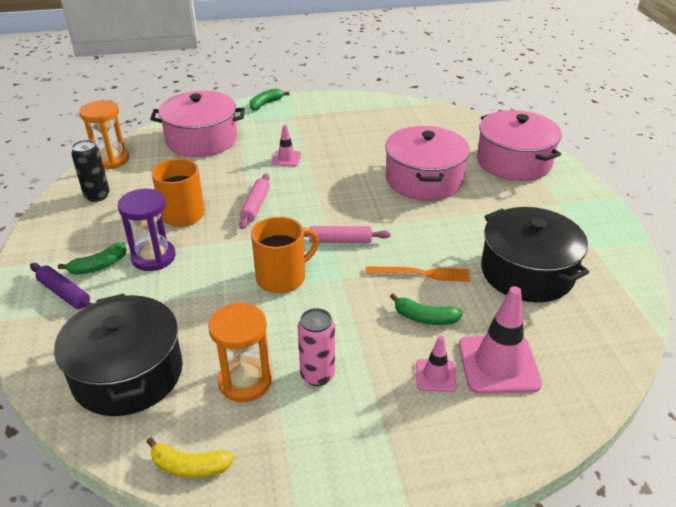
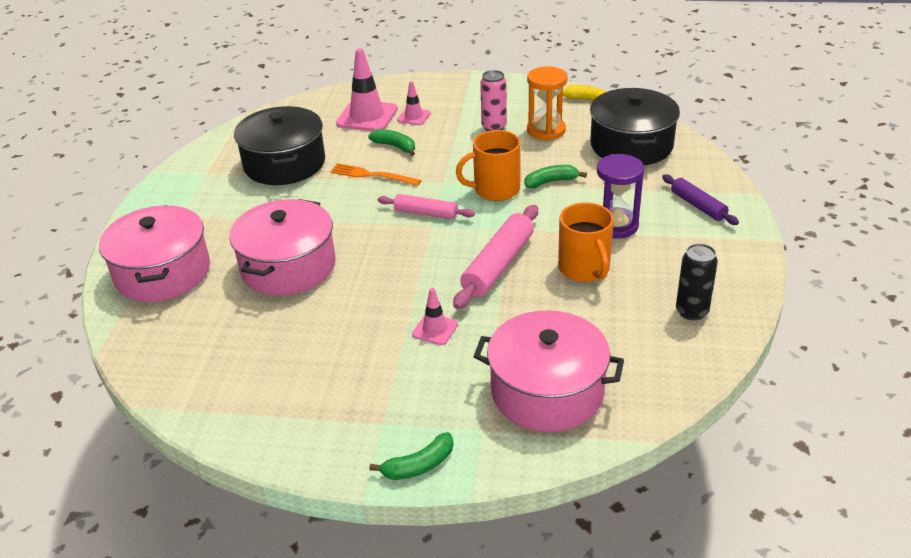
camera: 160 degrees left, 0 degrees up
(99, 266) = (670, 225): green banana -> green banana (551, 182)
(111, 160) = (685, 374): orange hourglass -> none
(255, 206) = (498, 265): pink rolling pin -> pink rolling pin, size x1.61

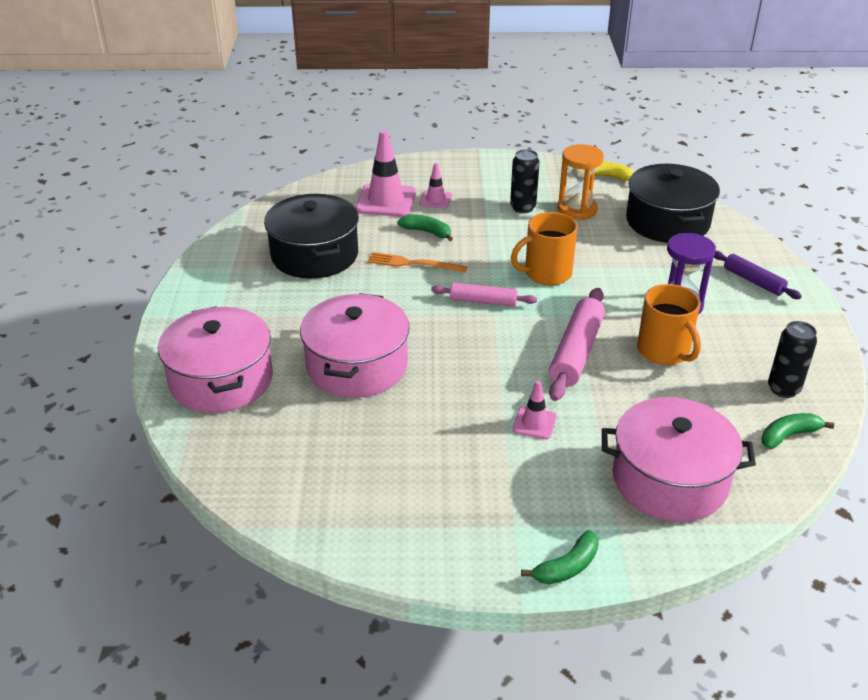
camera: 10 degrees left, 0 degrees up
(494, 127) = (523, 208): pink can -> black can
(551, 182) = (600, 263): green banana -> green banana (789, 435)

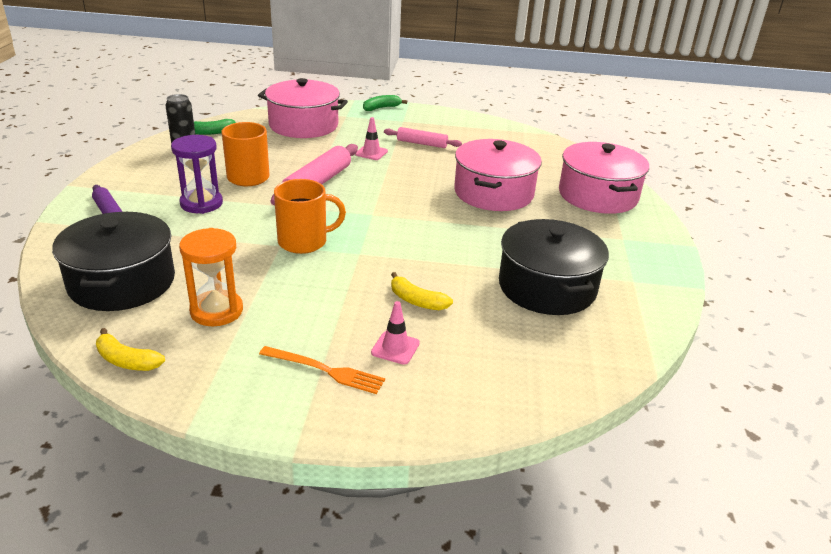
camera: 175 degrees left, 5 degrees down
(386, 201) = (464, 354): pink traffic cone -> none
(413, 263) = (438, 266): orange fork -> orange fork (325, 370)
(427, 232) = (416, 301): green banana -> yellow banana
(483, 301) = (377, 224): pink rolling pin -> pink rolling pin (422, 143)
(523, 208) = (284, 321): black can -> none

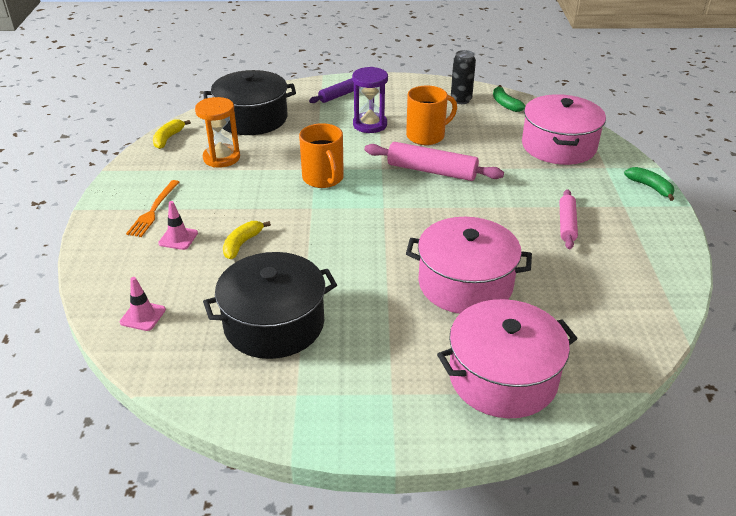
camera: 85 degrees right, 5 degrees up
(371, 153) = (518, 193): pink traffic cone -> pink traffic cone (143, 316)

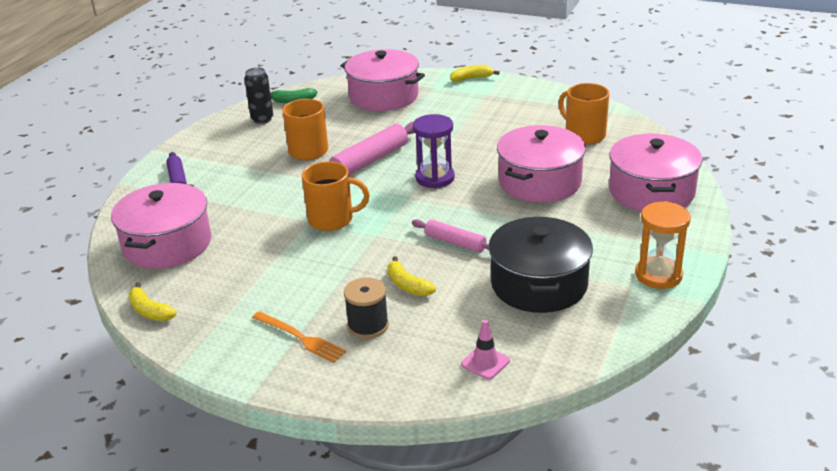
camera: 65 degrees left, 5 degrees down
(178, 238) = (368, 325): pink traffic cone -> black spool
(221, 158) = (233, 277): orange hourglass -> orange hourglass (658, 275)
(252, 118) = (167, 244): black pot -> pink pot
(370, 125) = (257, 175): purple hourglass -> purple hourglass (435, 178)
(567, 224) = (493, 122): pink rolling pin -> pink rolling pin (455, 242)
(594, 296) = (584, 135): none -> orange mug
(650, 187) = (472, 78): green banana -> yellow banana

